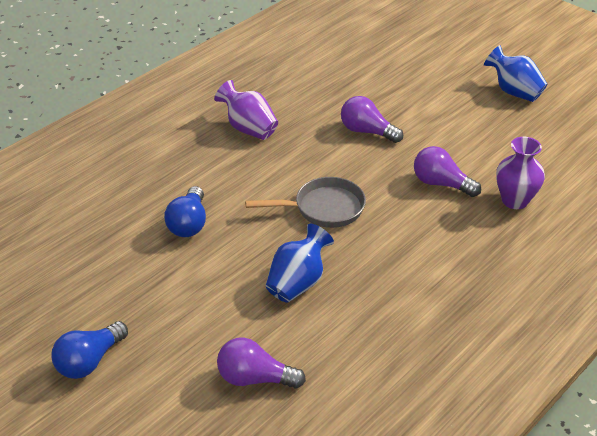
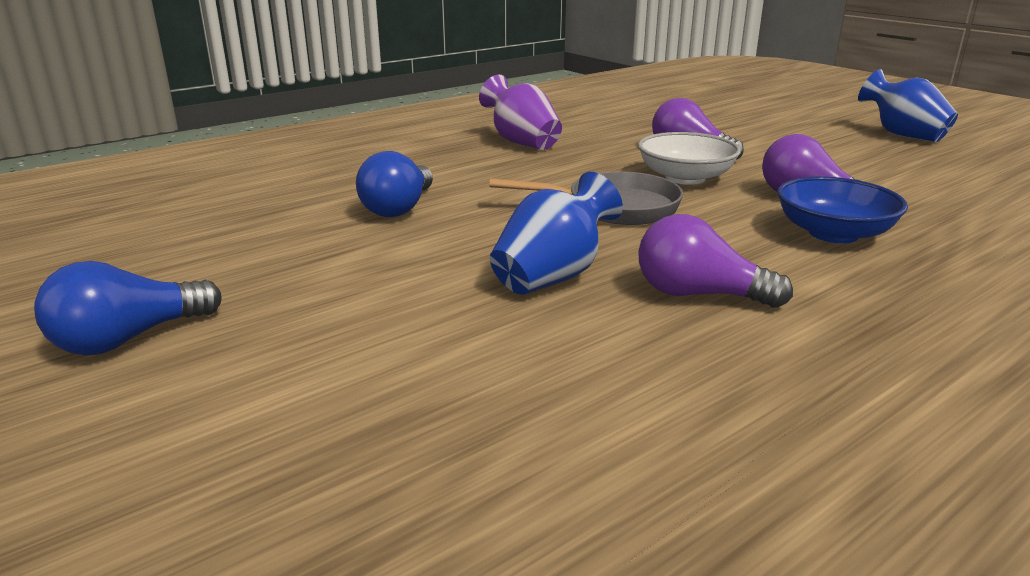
camera: 10 degrees right, 15 degrees down
(254, 378) = (427, 393): purple light bulb -> purple light bulb (698, 294)
(366, 167) = (685, 178): none -> white bowl
(453, 222) = (833, 233): none -> blue bowl
(514, 200) = (936, 219): purple vase -> none

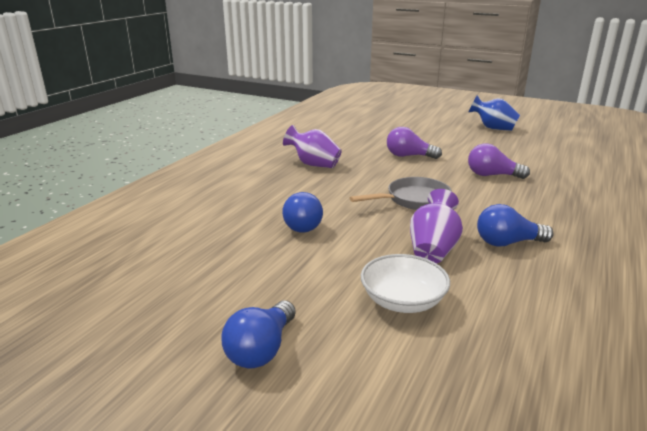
camera: 25 degrees left, 0 degrees up
(553, 276) = (433, 249): blue vase -> purple vase
(685, 178) = (425, 173): white bowl -> white bowl (403, 301)
(698, 294) = (507, 243): purple light bulb -> blue light bulb
(833, 233) = (524, 194): blue bowl -> none

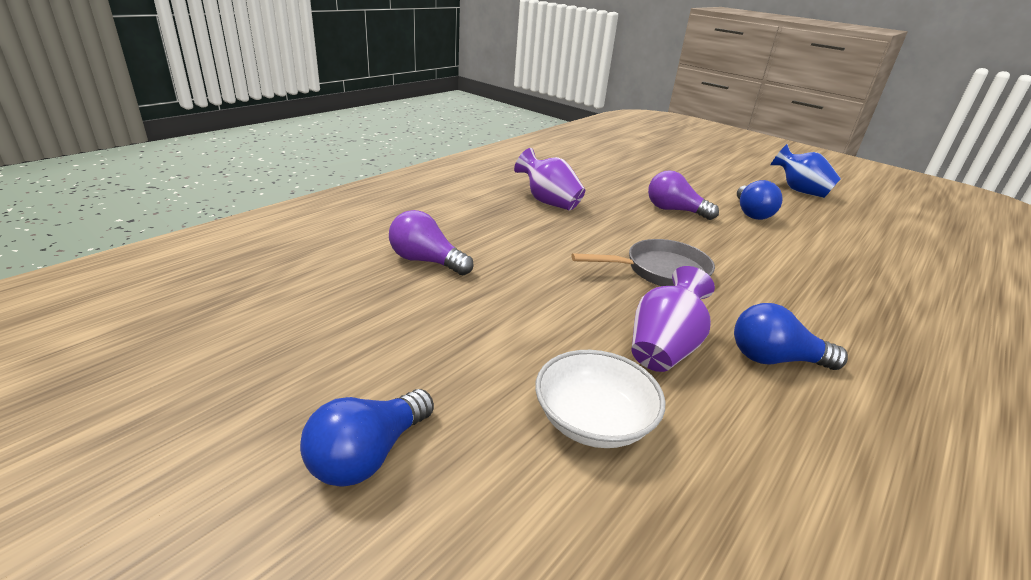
camera: 10 degrees right, 5 degrees up
(301, 224) = (500, 279): blue light bulb -> blue light bulb (751, 213)
(492, 175) = (779, 255): purple light bulb -> purple light bulb (426, 261)

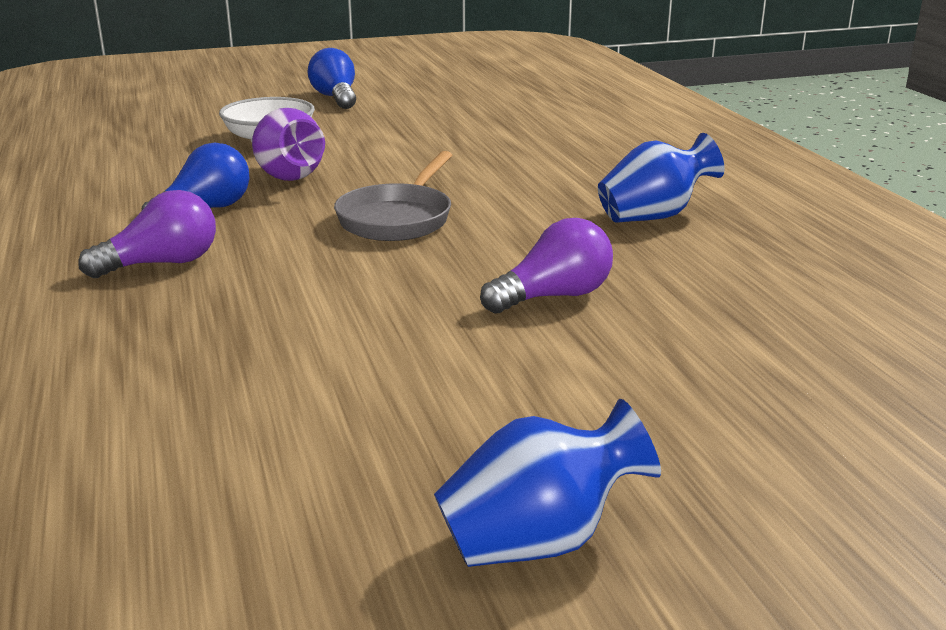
camera: 125 degrees right, 5 degrees down
(426, 261) = (539, 136): purple light bulb -> purple light bulb (162, 264)
(548, 202) = (654, 216): purple vase -> blue vase
(751, 213) = (479, 371): blue light bulb -> none

